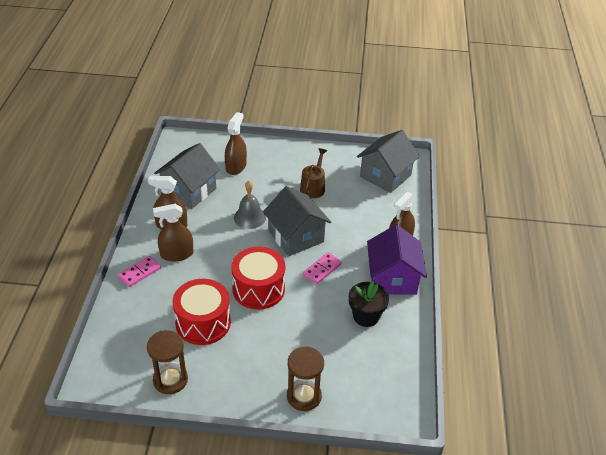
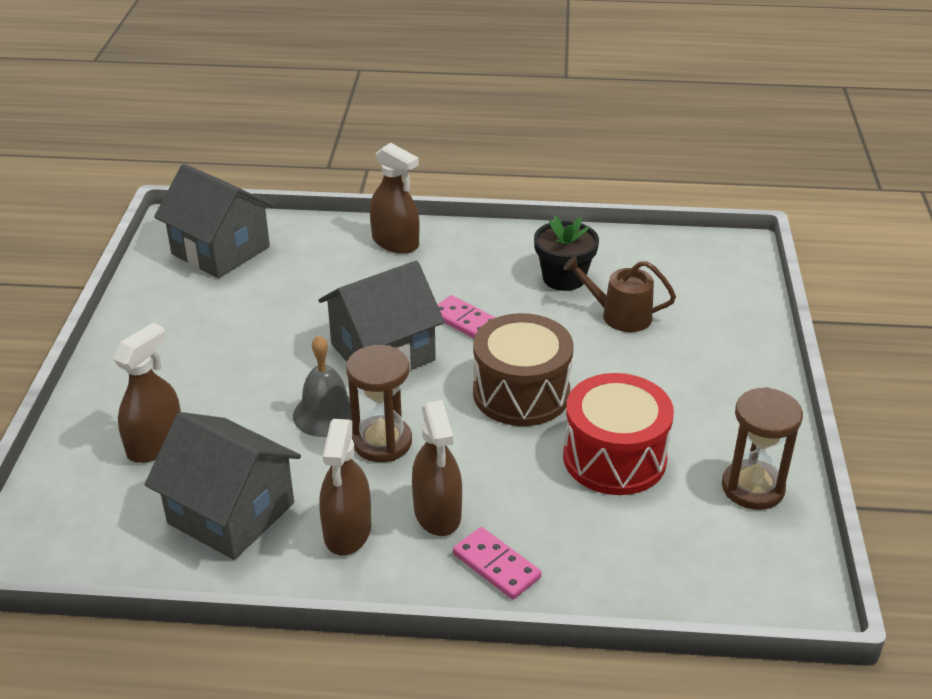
camera: 90 degrees left, 5 degrees down
(236, 166) = (155, 443): brown spray bottle -> brown spray bottle turned 105 degrees clockwise
(258, 289) = (521, 393): red drum -> brown drum
(304, 396) = (735, 337): brown hourglass -> brown hourglass (382, 442)
(313, 187) = (242, 333): brown watering can -> brown watering can (620, 315)
(393, 278) = (479, 251): purple house -> none

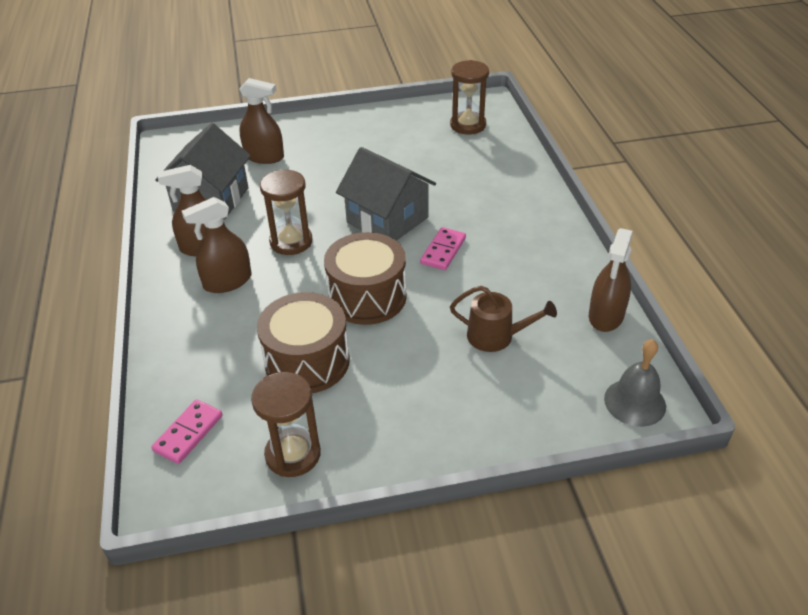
camera: 75 degrees right, 5 degrees up
(220, 250) = (468, 125): grey house -> brown hourglass
(326, 414) = (312, 211): grey bell -> grey bell (635, 402)
(395, 242) = (526, 195): brown spray bottle -> brown spray bottle (606, 315)
(496, 566) = (181, 319): pink domino -> pink domino (188, 433)
(564, 278) = (532, 293): black flower pot -> none
(614, 458) = (307, 361): red drum -> brown drum
(620, 315) = (496, 336): brown watering can -> brown watering can turned 105 degrees clockwise

